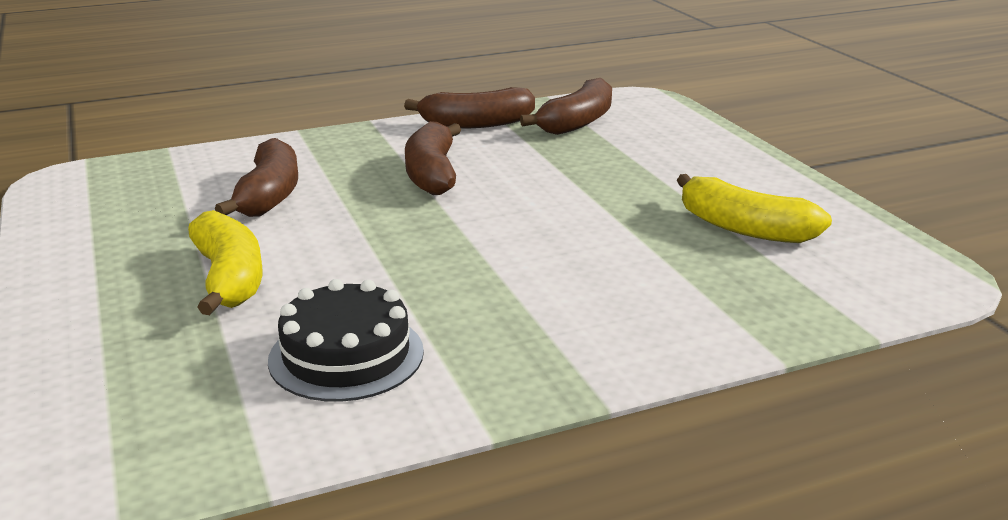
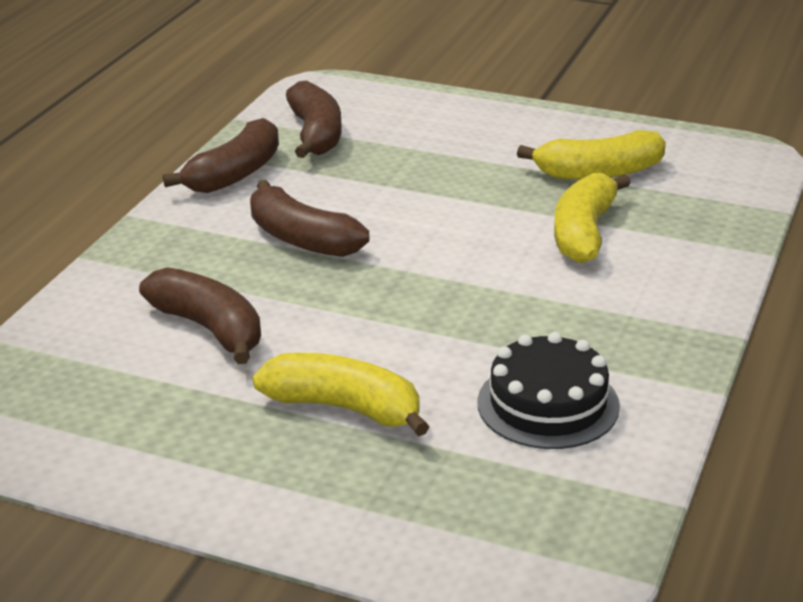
camera: 45 degrees left, 5 degrees up
(638, 261) = (584, 233): none -> yellow banana

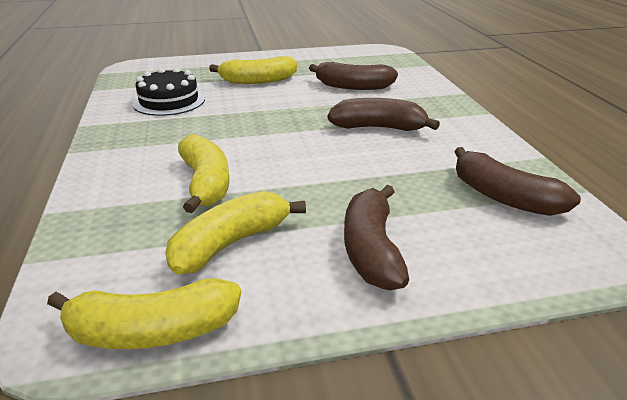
camera: 145 degrees right, 0 degrees up
(235, 174) = (488, 149): brown banana -> brown banana (371, 249)
(689, 141) = (152, 331): none -> yellow banana

